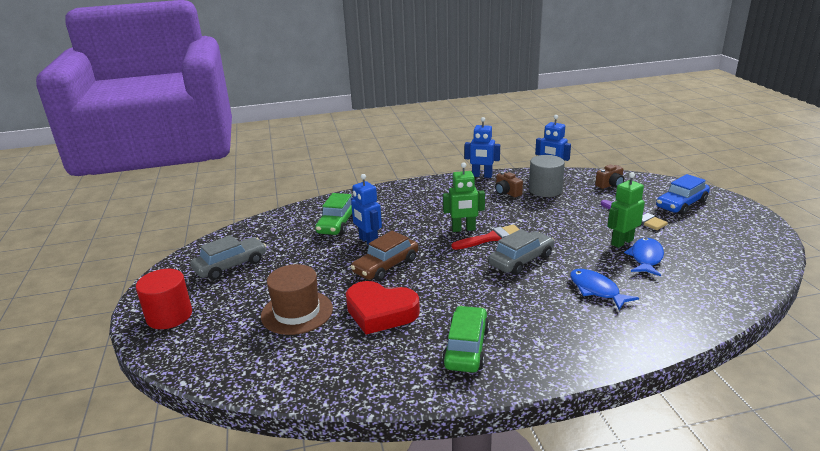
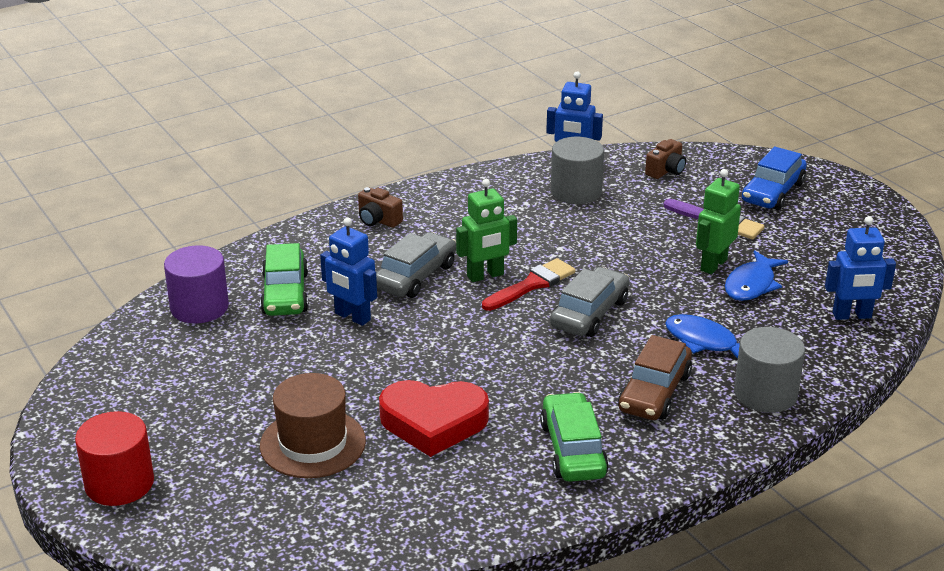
camera: 20 degrees left, 5 degrees up
(231, 265) = (158, 390): grey car -> grey car (415, 276)
(285, 224) = (199, 307): none -> purple cylinder
(386, 266) = (402, 352): brown car -> brown car (654, 392)
(482, 176) = (468, 177): blue robot -> blue robot (852, 316)
(507, 192) = (521, 203): brown camera -> brown camera (378, 220)
(630, 333) = (765, 393): none -> grey cylinder
(646, 258) = (751, 285): blue fish -> blue fish turned 150 degrees counterclockwise

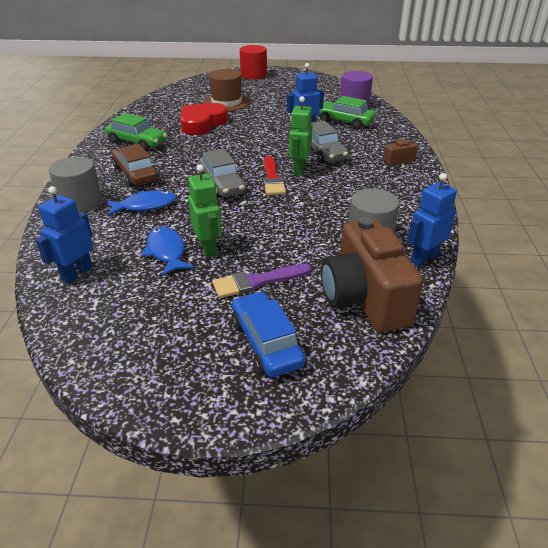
camera: 125 degrees right, 5 degrees up
(666, 171) = (364, 298): brown camera -> brown camera, size x2.29

